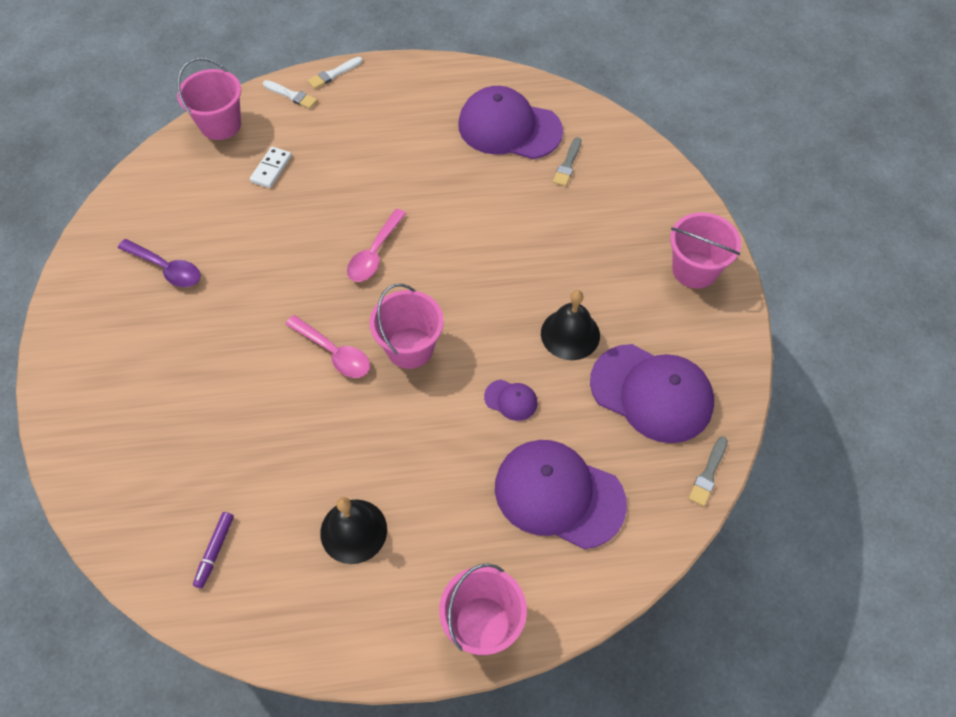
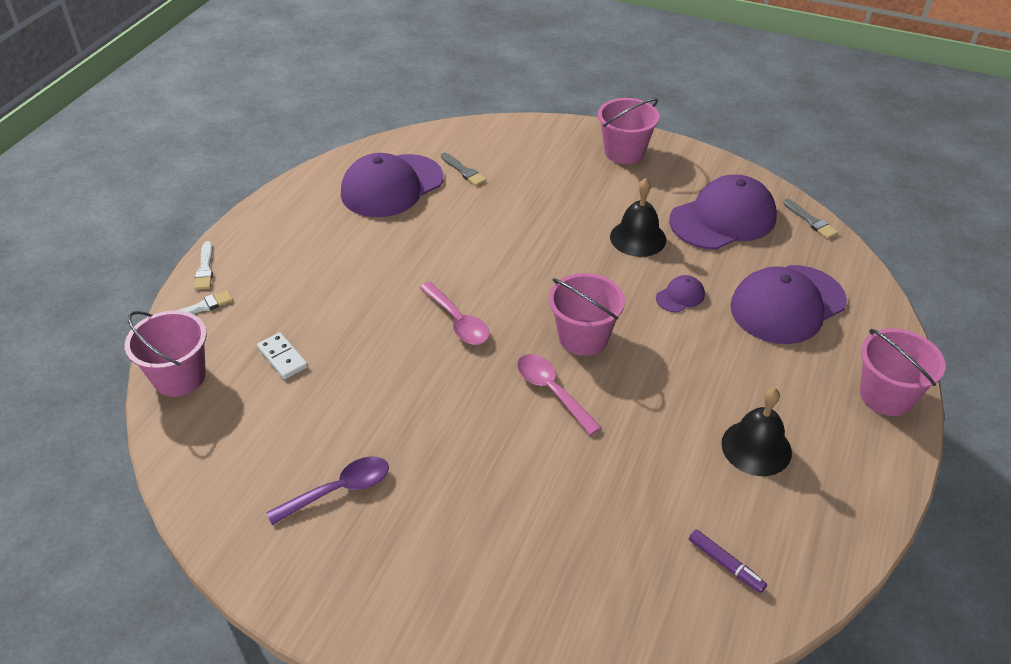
camera: 60 degrees left, 15 degrees down
(334, 353) = (552, 391): pink spoon -> pink spoon turned 105 degrees counterclockwise

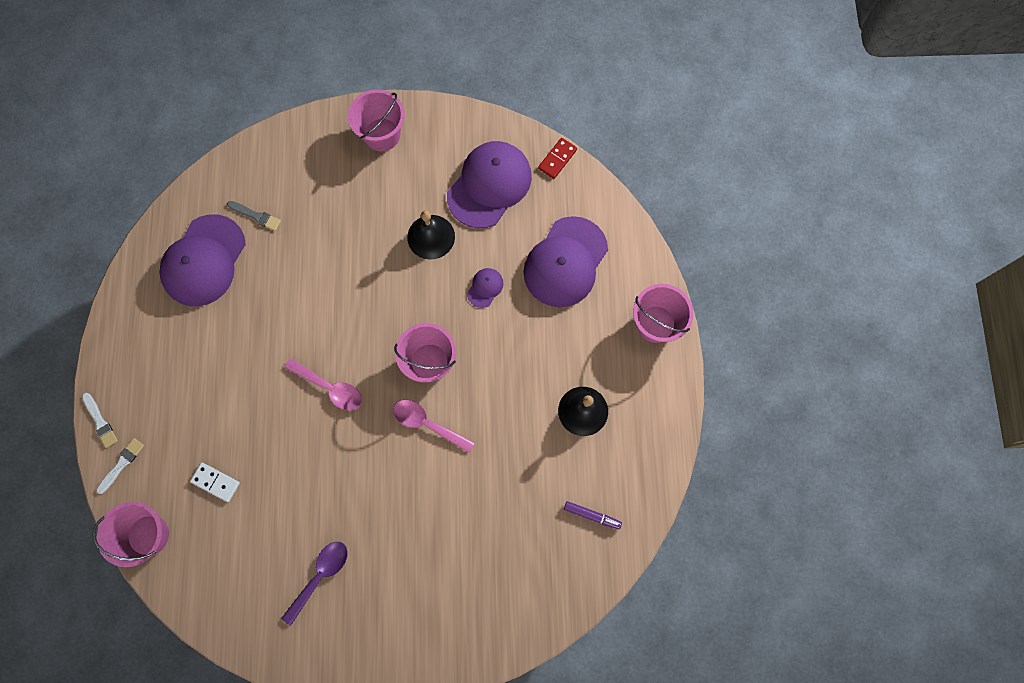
camera: 25 degrees left, 30 degrees up
(810, 221) = (557, 159): grey brush -> red domino

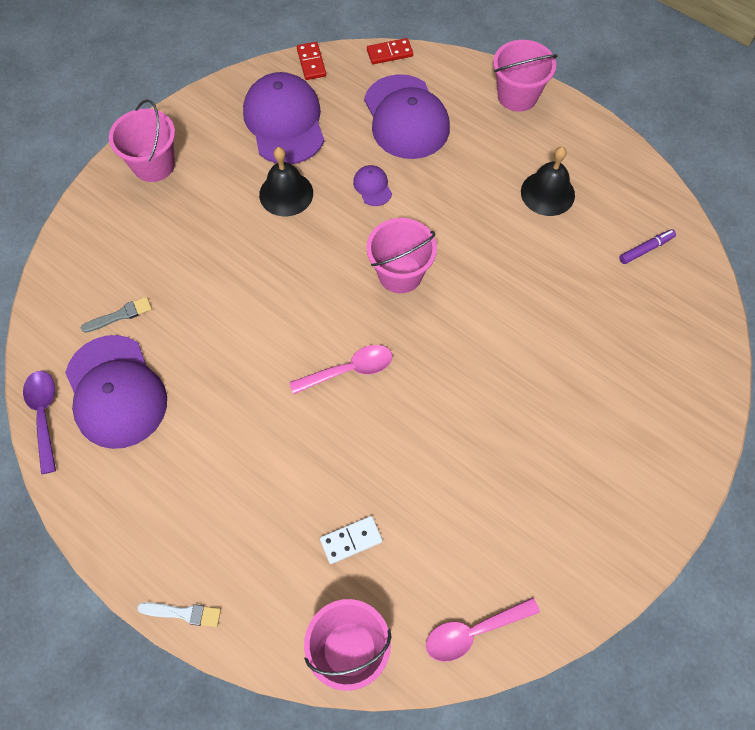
camera: 50 degrees left, 10 degrees down
(121, 464) = (249, 623): white brush -> none
(320, 576) = (527, 508): purple spoon -> purple spoon (44, 415)
(427, 424) = (456, 315): pink spoon -> pink spoon (473, 632)
(615, 204) = (389, 53): none -> red domino

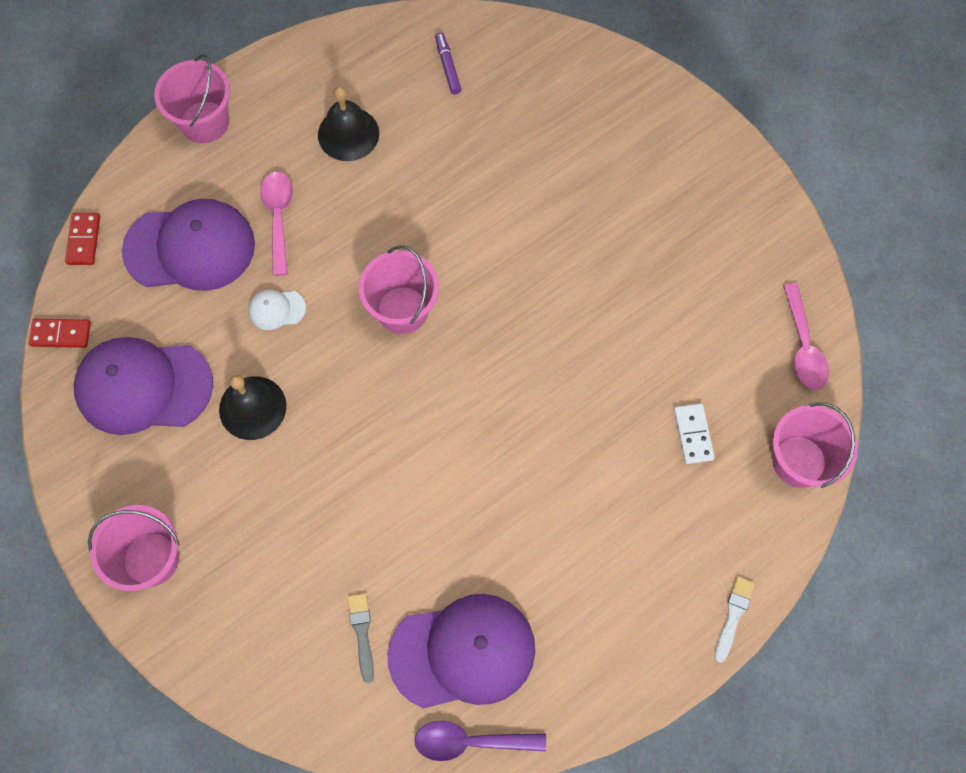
camera: 75 degrees left, 5 degrees up
(349, 370) = (505, 391): pink spoon -> pink spoon (278, 217)
(372, 187) = (276, 309): purple cap -> white cap

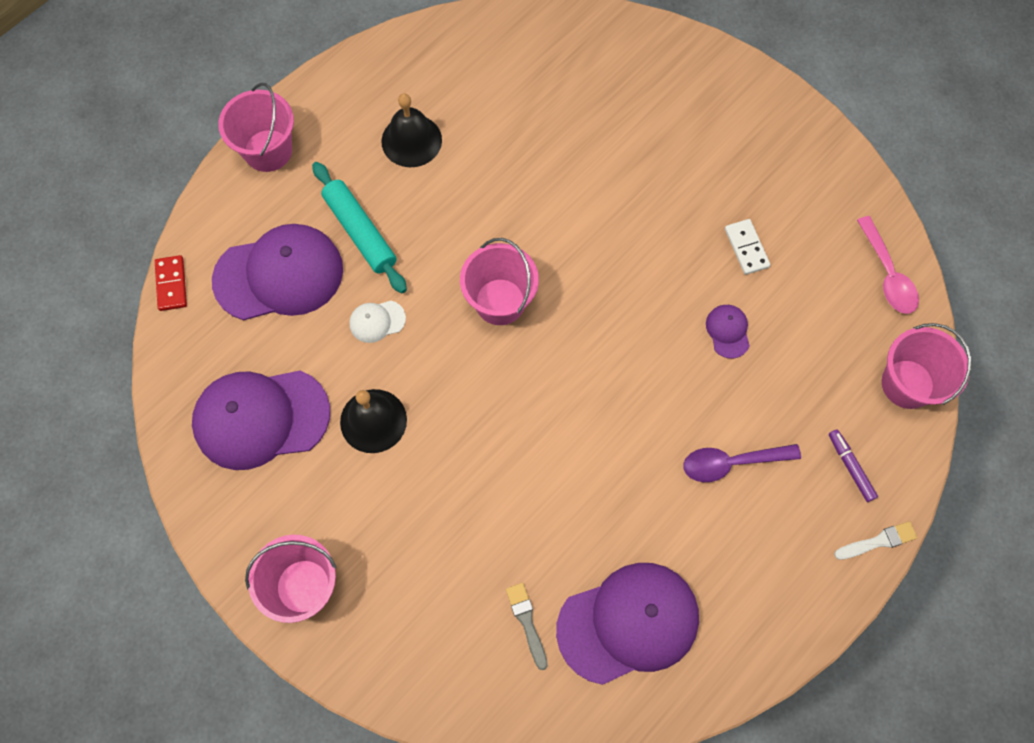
camera: 10 degrees left, 0 degrees up
(61, 334) = (167, 380): red domino -> none
(278, 217) = (360, 232): pink spoon -> turquoise rolling pin
(448, 66) = (494, 61): purple marker -> purple marker (850, 467)
(470, 741) = (654, 708): purple spoon -> purple spoon (731, 463)
(626, 377) = (728, 331): none -> purple cap
(693, 434) = (803, 375): white domino -> white domino (746, 248)
(733, 615) = (878, 541): white brush -> white brush turned 60 degrees clockwise

